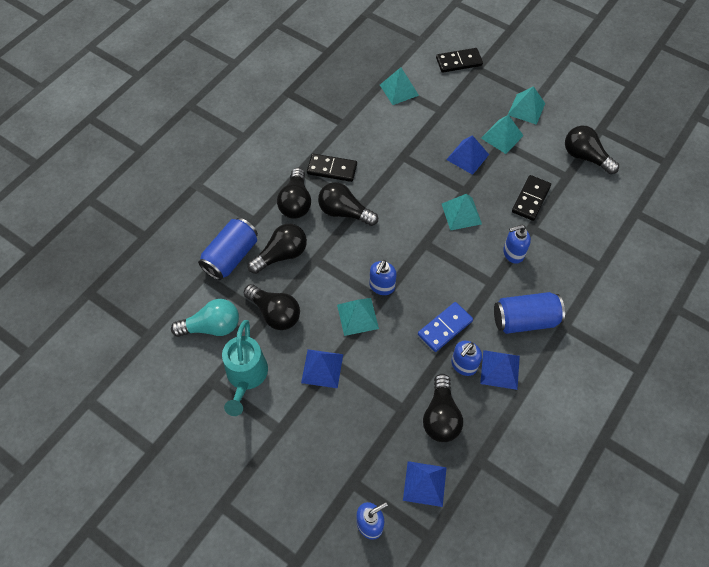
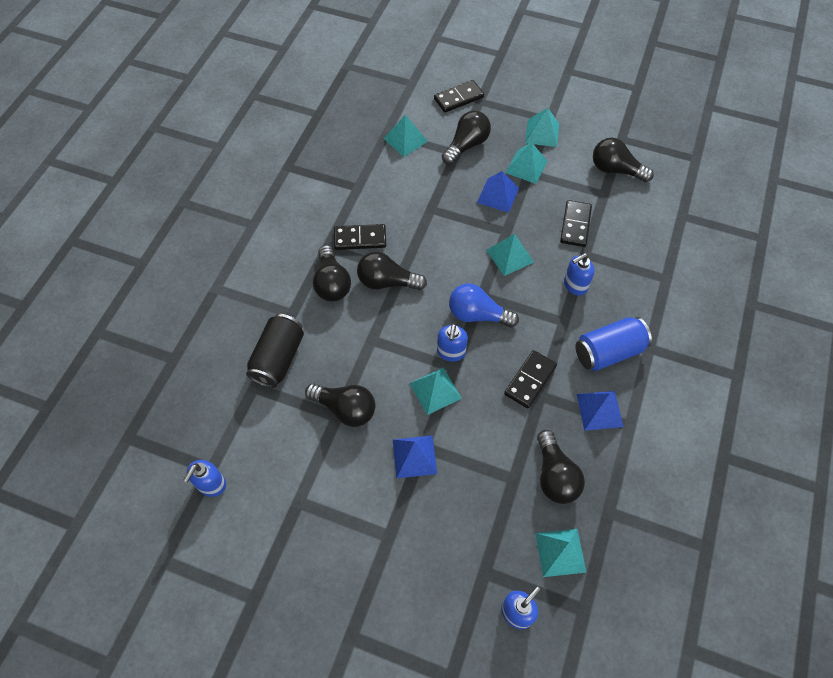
camera: 15 degrees left, 0 degrees up
(212, 326) = (280, 441): turquoise light bulb -> none
(231, 257) = (278, 358): blue can -> black can
(246, 376) = (334, 486): turquoise watering can -> none
(281, 255) = (333, 343): black light bulb -> black light bulb (466, 145)
(415, 259) = (477, 315): none -> blue light bulb
(425, 483) = (560, 552): blue pyramid -> turquoise pyramid
(445, 328) = (530, 380): blue domino -> black domino
(463, 365) = (561, 415): blue soap dispenser -> blue soap dispenser (211, 485)

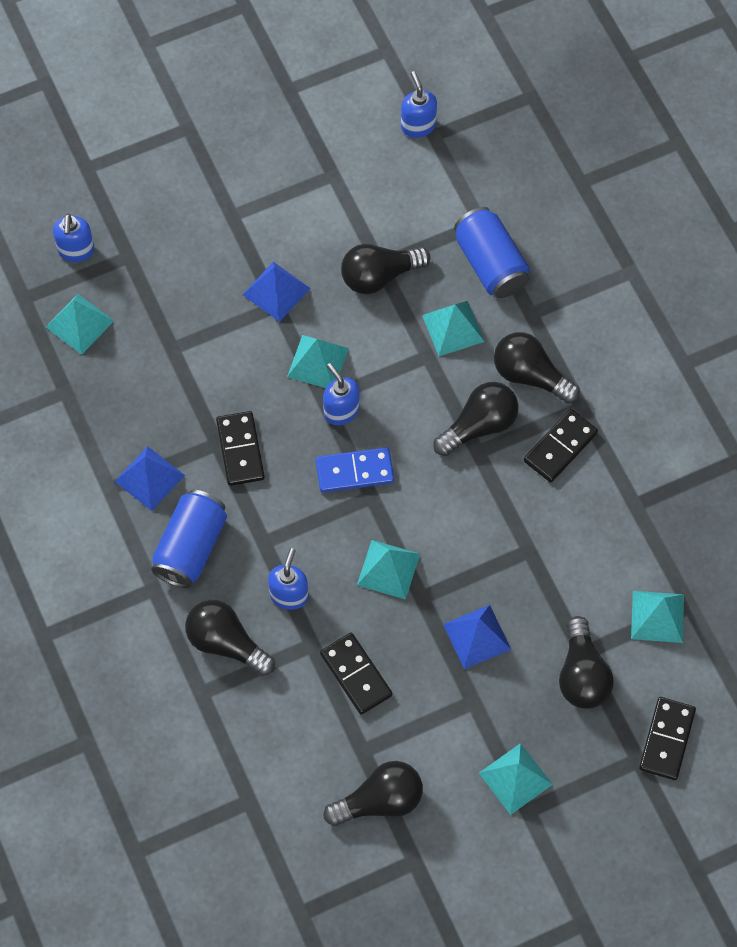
camera: 135 degrees right, 5 degrees up
(278, 358) = (490, 264): black can -> blue can
(477, 315) = (354, 472): blue light bulb -> blue domino
(526, 166) = (485, 708): turquoise pyramid -> turquoise pyramid (453, 328)
(555, 475) = (138, 382): black light bulb -> black light bulb (226, 643)

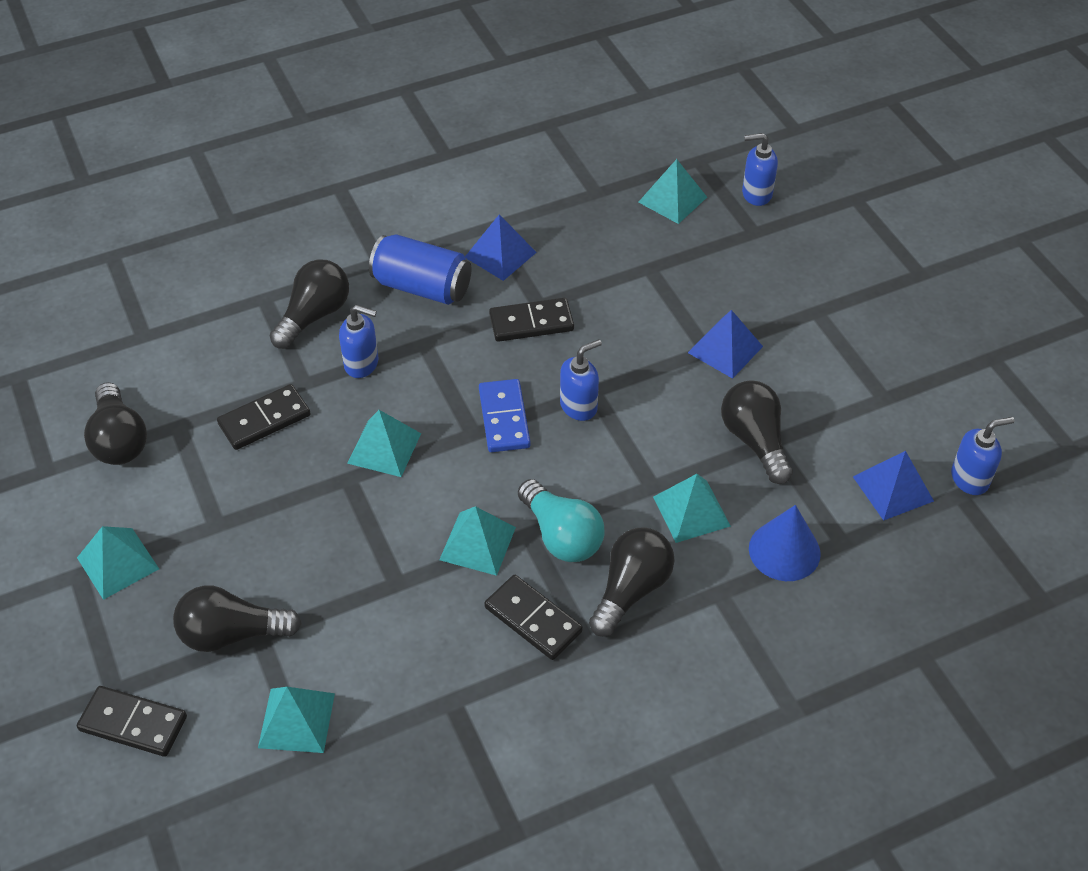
camera: 90 degrees right, 15 degrees down
(317, 362) = (638, 385): turquoise pyramid -> turquoise pyramid (477, 543)
(477, 636) = (294, 529): blue pyramid -> blue pyramid (892, 488)
(479, 426) = (561, 535): black light bulb -> turquoise light bulb
(490, 264) = (784, 551): blue can -> blue cone

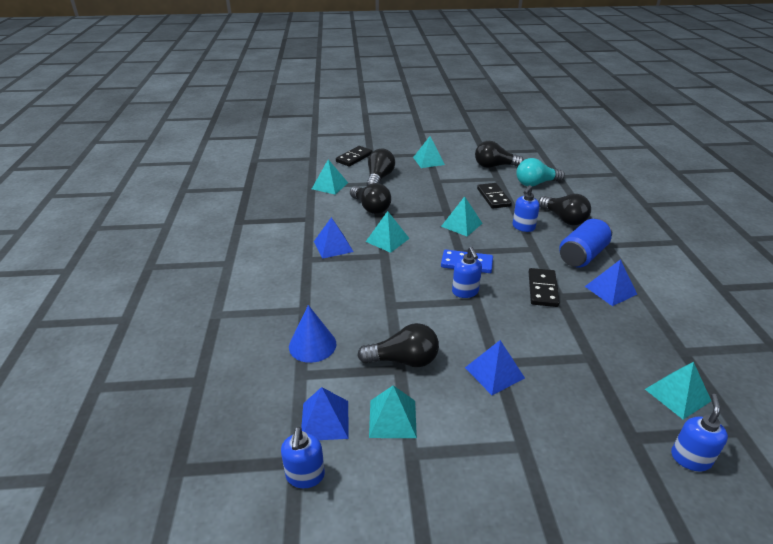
camera: 110 degrees right, 15 degrees down
(533, 619) = (333, 246): black domino -> blue pyramid
(561, 535) = (376, 265): turquoise light bulb -> turquoise light bulb (536, 183)
(631, 589) = (328, 279): black light bulb -> black light bulb (371, 208)
(691, 511) = (364, 315): turquoise pyramid -> turquoise pyramid (392, 418)

